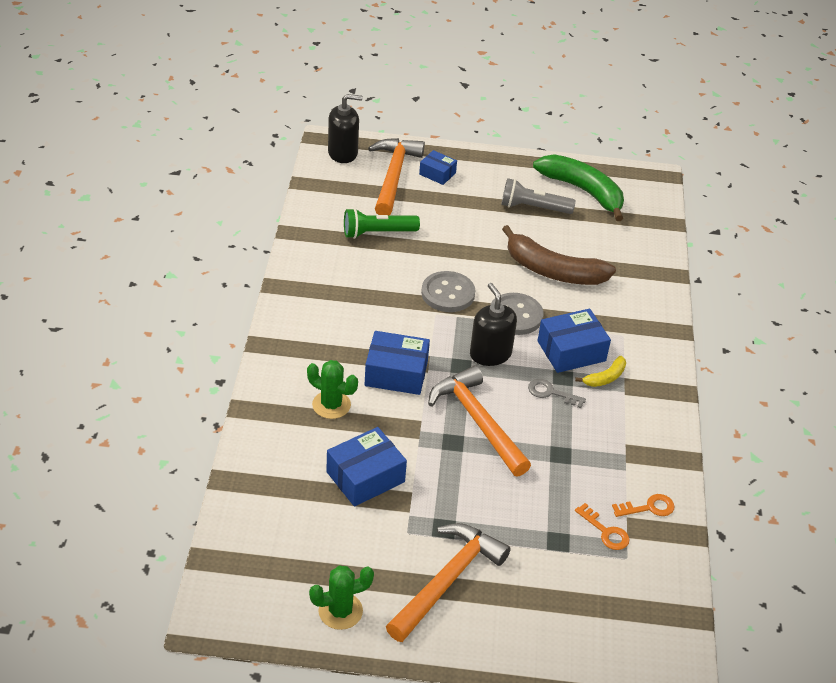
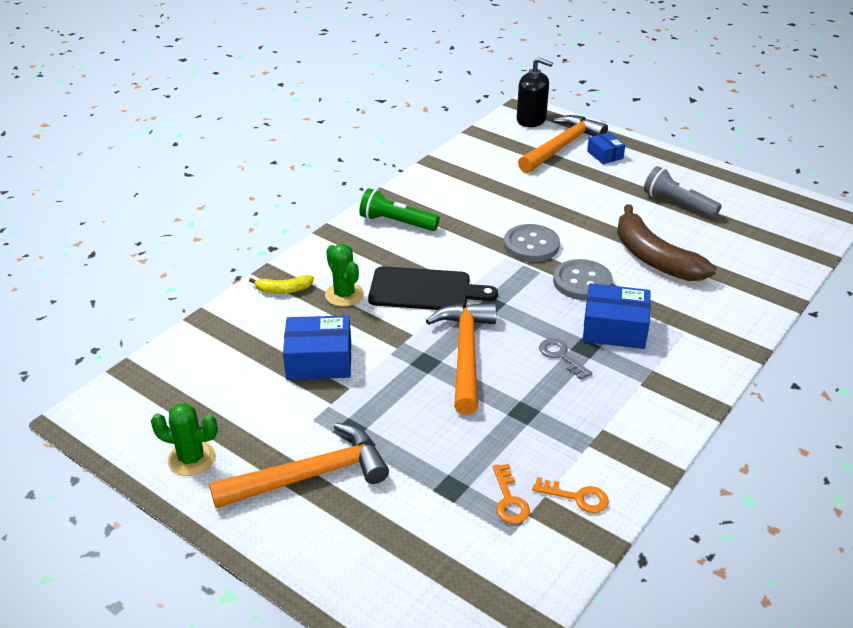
camera: 35 degrees right, 5 degrees down
(377, 233) = (508, 182): green flashlight -> green flashlight (396, 222)
(396, 373) = (425, 290): blue box -> black cutting board
(490, 354) = (528, 304): black soap dispenser -> none
(583, 191) = (742, 204): green banana -> none
(605, 377) = (631, 363): yellow banana -> yellow banana (283, 290)

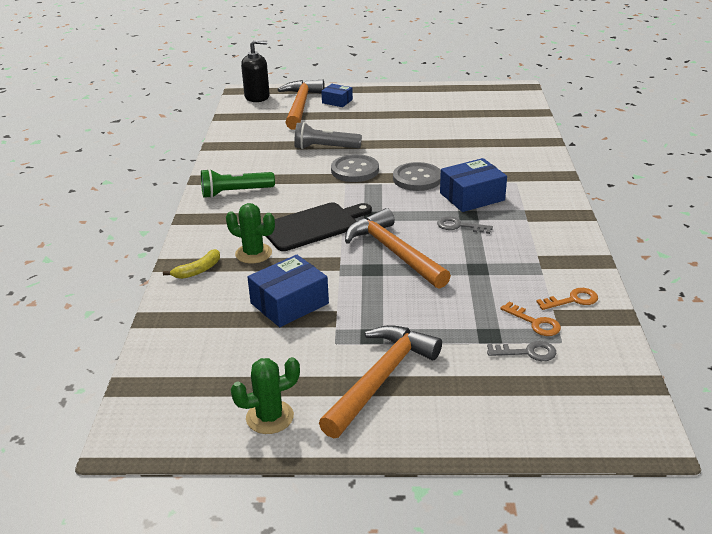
camera: 35 degrees left, 5 degrees down
(464, 526) = (527, 352): none -> grey key
(654, 258) = (445, 148): brown banana -> none
(678, 204) = (421, 113): grey flashlight -> grey flashlight (325, 148)

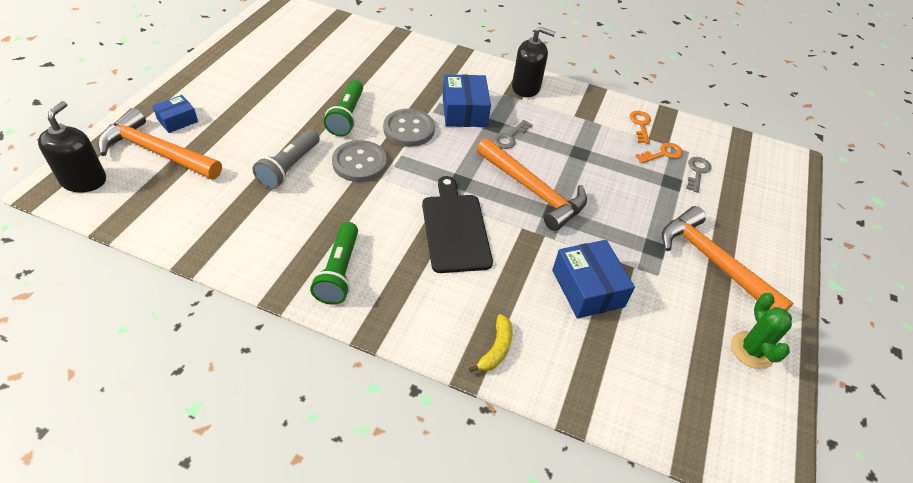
camera: 75 degrees left, 15 degrees up
(198, 270) = (496, 349): yellow banana -> yellow banana turned 45 degrees clockwise
(253, 253) = (484, 291): green cactus -> none
(394, 252) = (533, 190): orange hammer -> orange hammer turned 120 degrees counterclockwise
(405, 151) = (347, 116): none -> green flashlight
(550, 219) = (526, 87): none -> black soap dispenser

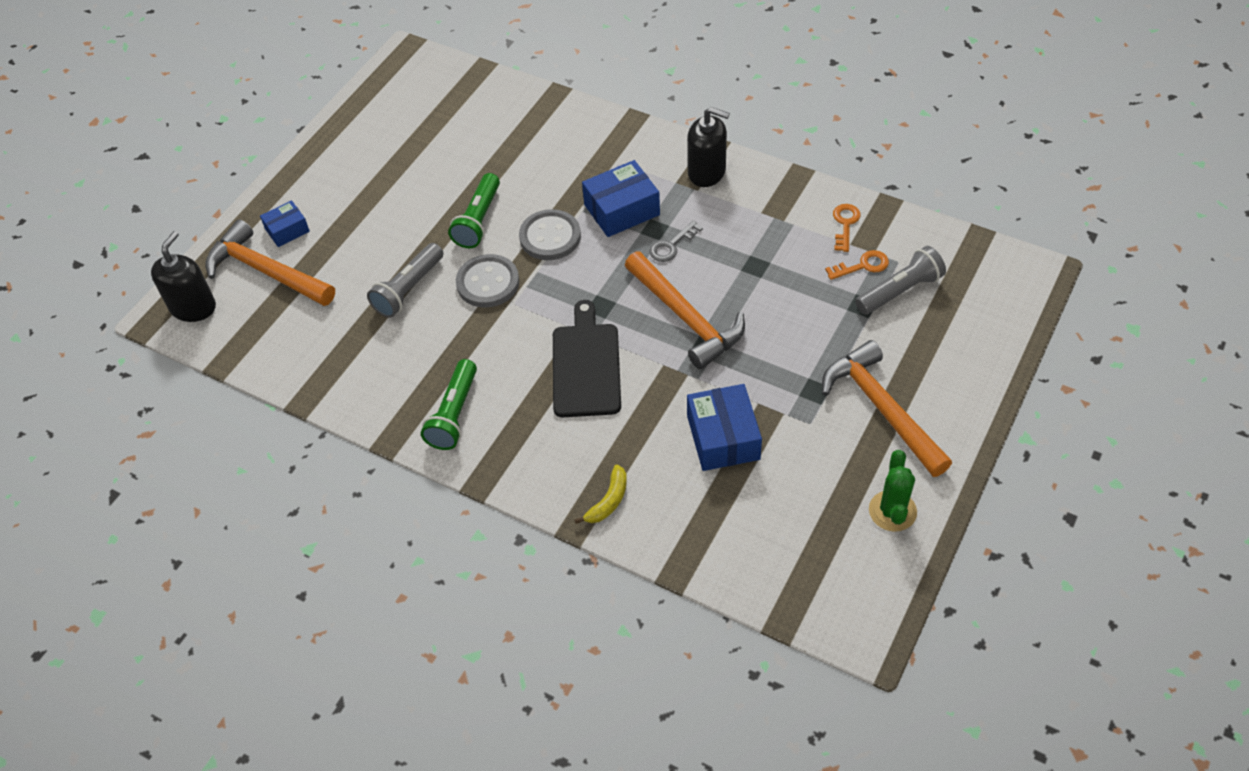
camera: 15 degrees right, 5 degrees up
(464, 111) = (621, 210): blue box -> blue box turned 60 degrees clockwise
(697, 172) = (900, 291): grey key -> grey flashlight

